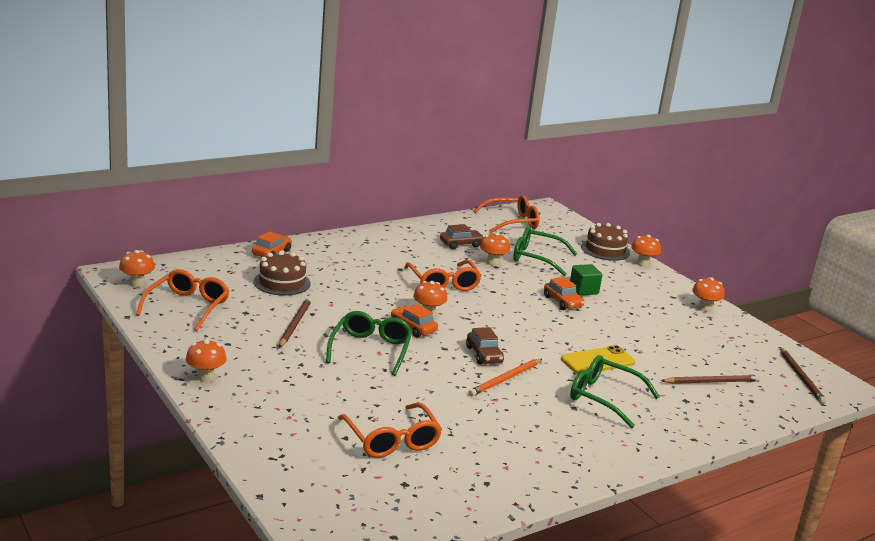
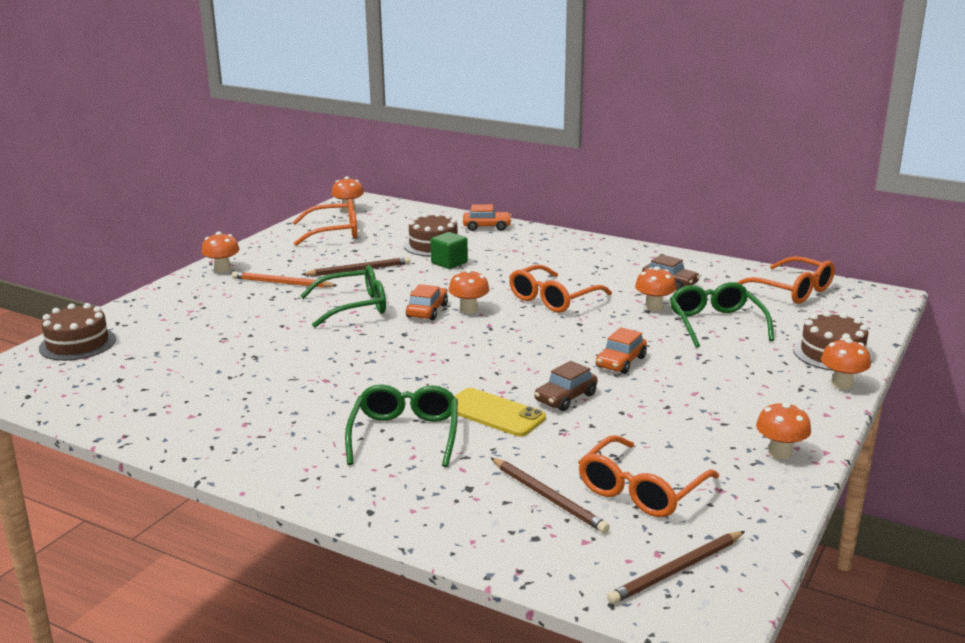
camera: 65 degrees right, 0 degrees up
(300, 488) = (77, 344): none -> brown cake
(391, 440) = (191, 356): orange glasses -> orange glasses (641, 490)
(484, 355) = (417, 353): brown car -> brown car (565, 398)
(505, 379) = (376, 375): orange pencil -> orange pencil (282, 283)
(583, 290) = (678, 366): green cube -> green cube (449, 263)

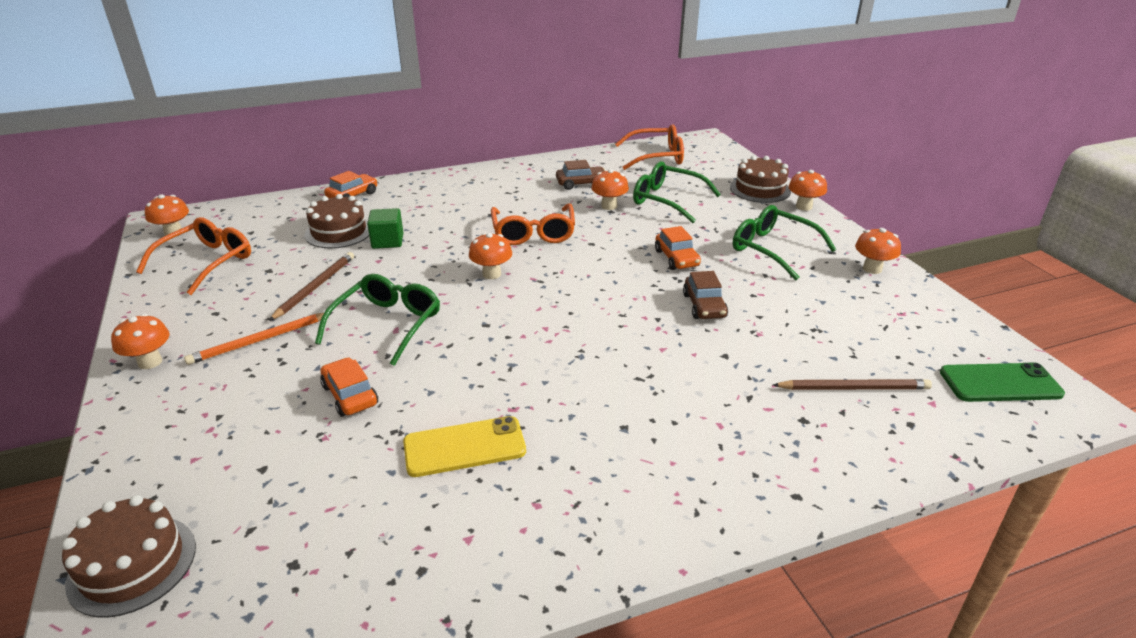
camera: 50 degrees left, 10 degrees up
(405, 435) = (677, 411): green glasses -> green glasses (773, 249)
(427, 311) = (461, 293): orange car -> orange car (350, 395)
(494, 413) = (690, 348): yellow phone -> yellow phone (464, 447)
(641, 490) = (877, 343): orange glasses -> none
(676, 570) = (1000, 383): brown pencil -> green phone

